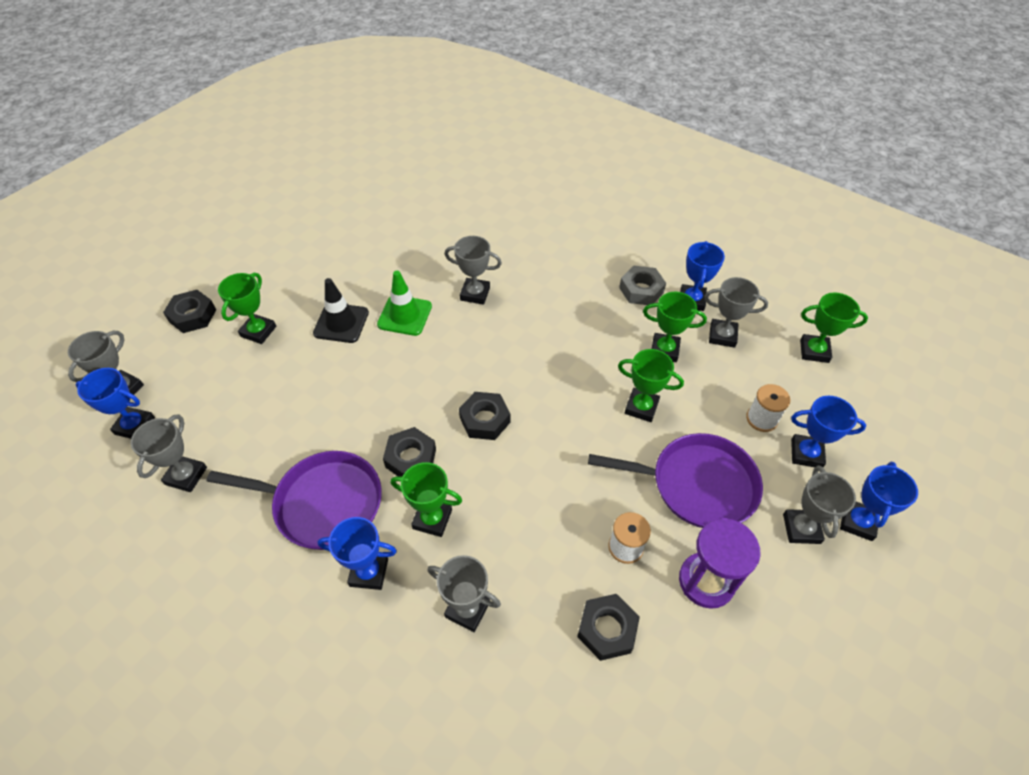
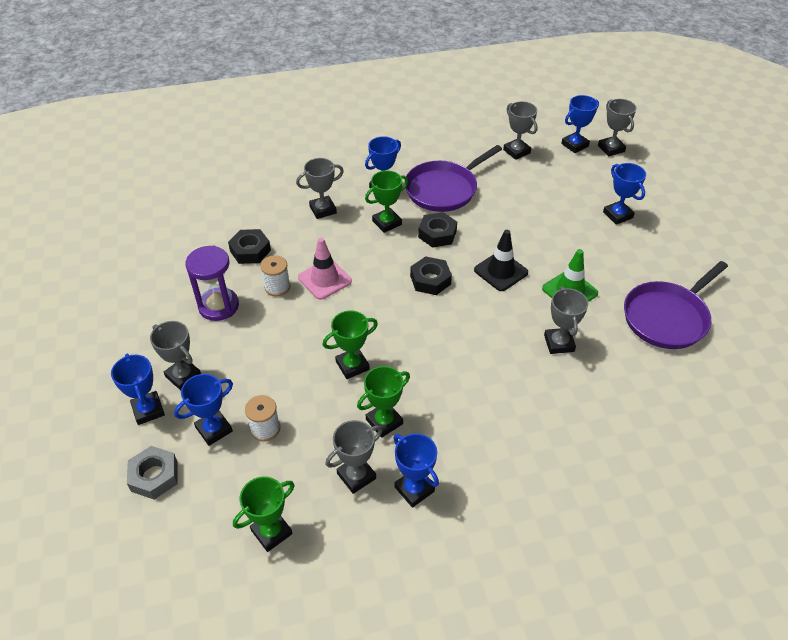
camera: 130 degrees right, 5 degrees down
(192, 316) = (661, 192): black nut -> none
(258, 331) = (617, 215): green trophy -> blue trophy
(341, 323) = (591, 255): black traffic cone -> black traffic cone (501, 271)
(475, 294) = (559, 343): grey trophy -> grey trophy turned 60 degrees counterclockwise
(571, 511) = (325, 279): none -> pink traffic cone
(641, 290) = (461, 460): grey nut -> grey nut (154, 476)
(697, 485) = (269, 349): purple pan -> purple pan (667, 317)

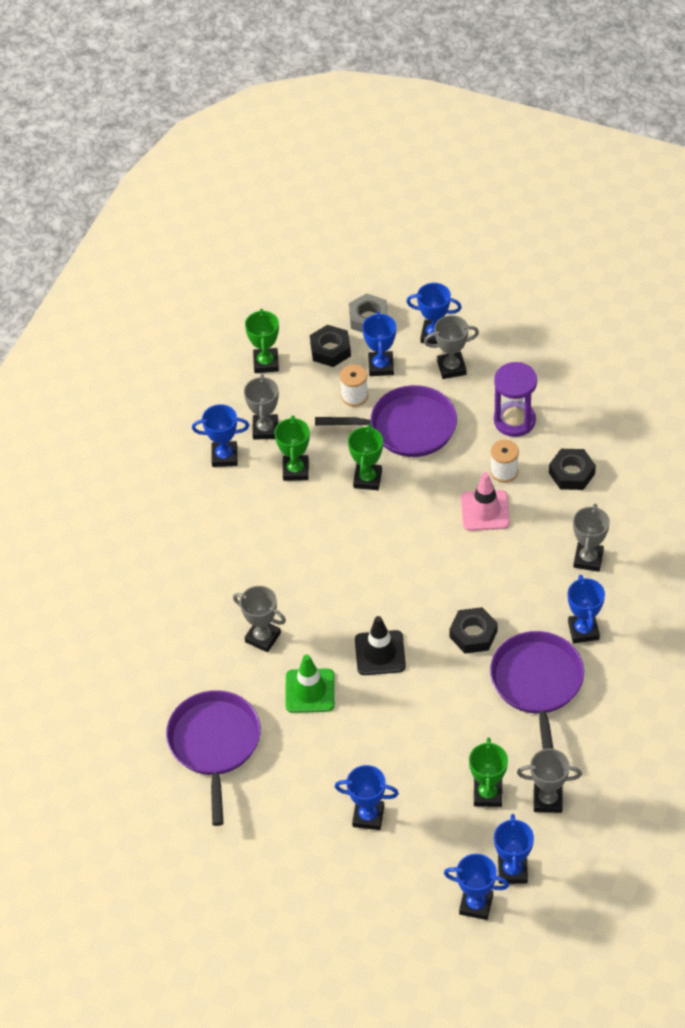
camera: 130 degrees right, 5 degrees up
(275, 370) = (407, 427): none -> purple pan
(387, 223) = (524, 602): green trophy -> green trophy (488, 794)
(430, 280) = (416, 590): black nut -> black nut (330, 350)
(611, 148) = (476, 904): grey trophy -> blue trophy

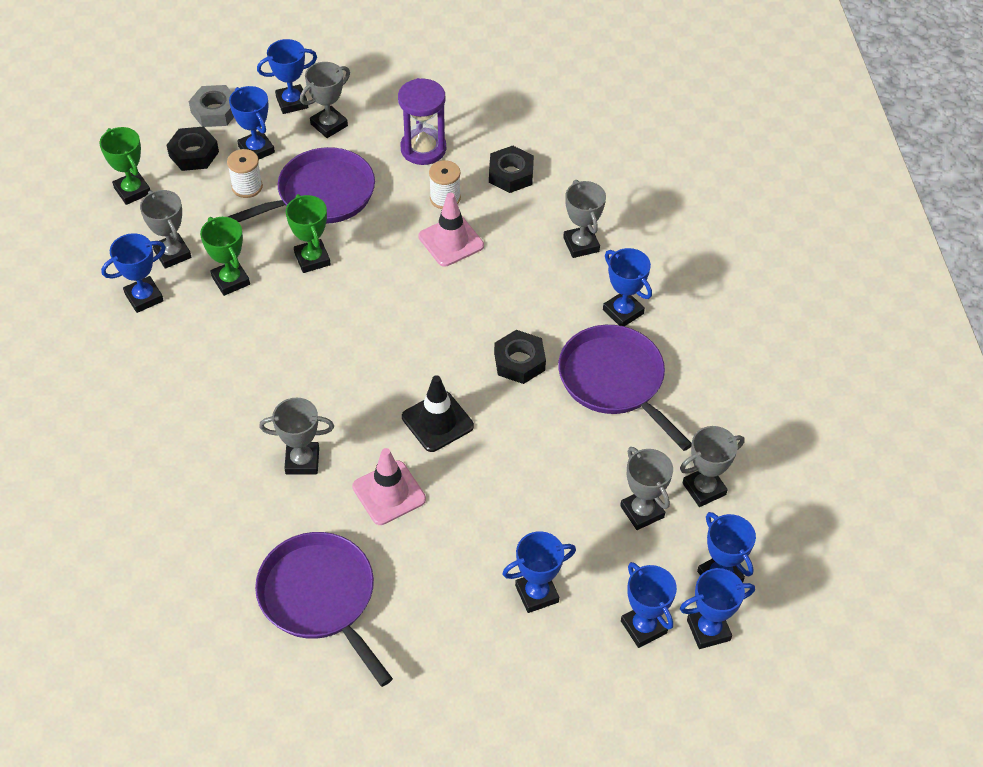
camera: 35 degrees left, 0 degrees up
(310, 691) = (389, 493): green traffic cone -> pink traffic cone
(429, 878) = (643, 627): none -> blue trophy
(488, 794) = (642, 511): green trophy -> grey trophy

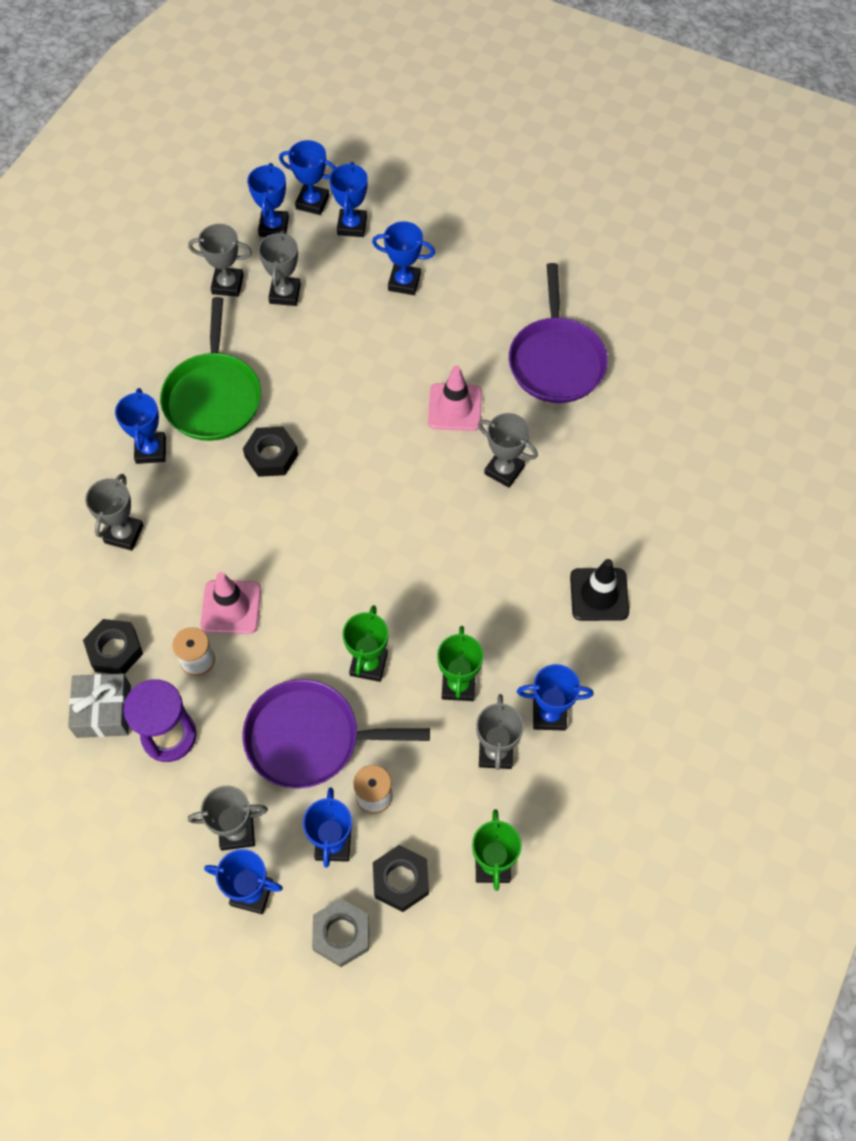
camera: 145 degrees left, 10 degrees up
(437, 421) = (376, 442): black traffic cone -> black traffic cone (599, 594)
(482, 139) = (104, 711): none -> grey gift
(614, 381) = (213, 397): purple pan -> green pan

